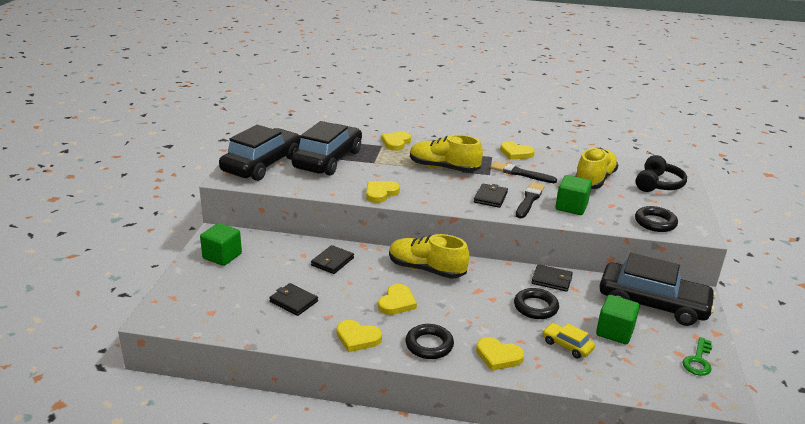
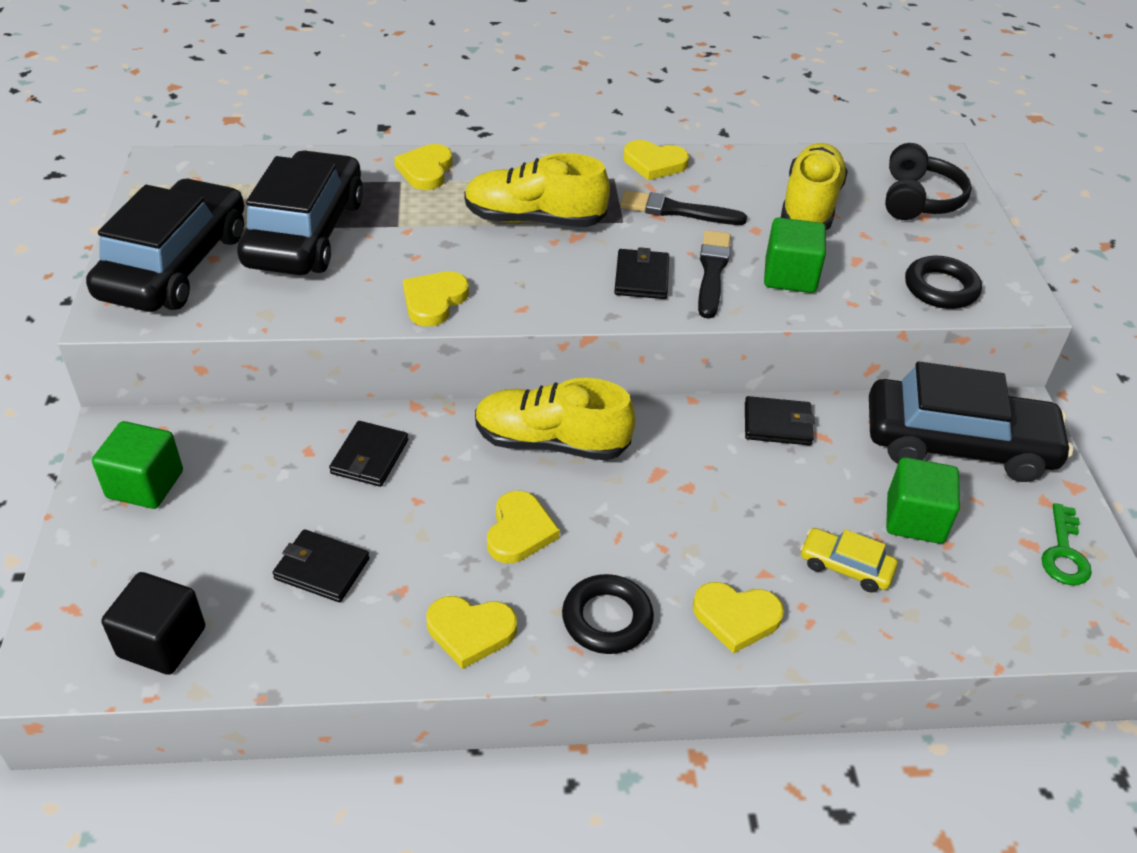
camera: 15 degrees left, 15 degrees up
(209, 316) = (162, 642): none -> black cube
(535, 307) = (768, 491): black ring -> none

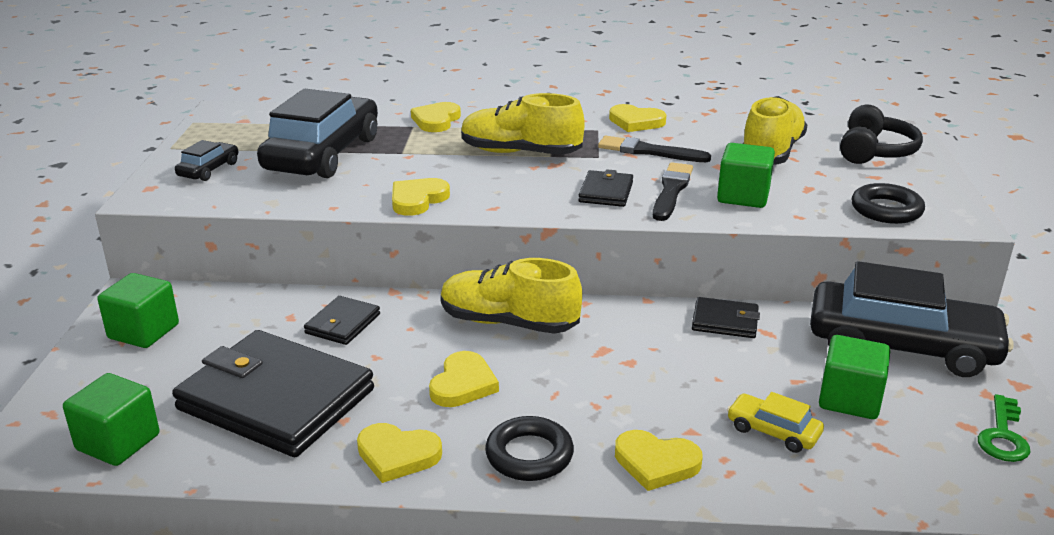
camera: 10 degrees right, 15 degrees down
(162, 642) = (118, 442): black cube -> green cube
(175, 265) = (209, 170): black car -> black car, size x0.44
(322, 569) = (276, 400): black wallet -> black wallet, size x2.22

